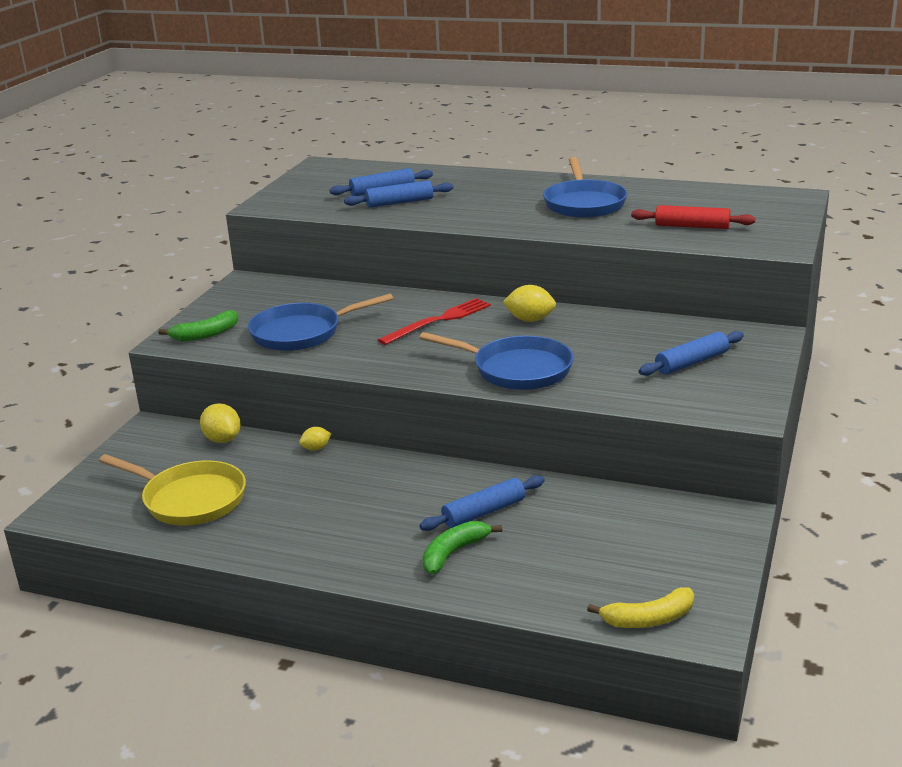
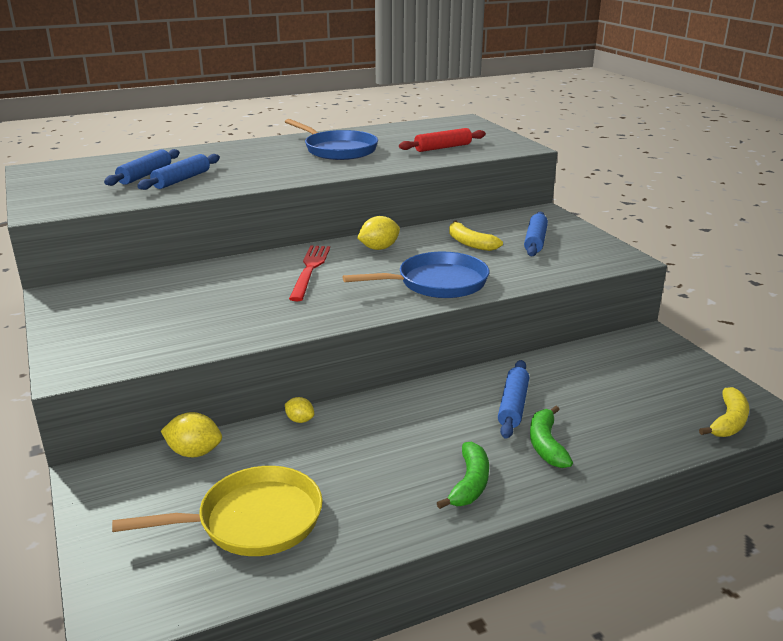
camera: 45 degrees left, 0 degrees up
(205, 334) = (100, 352): green banana -> green banana (469, 484)
(301, 333) = (203, 317): blue pan -> none
(316, 448) = (300, 420): yellow lemon -> yellow lemon turned 75 degrees counterclockwise
(621, 343) = (470, 243): none -> yellow banana

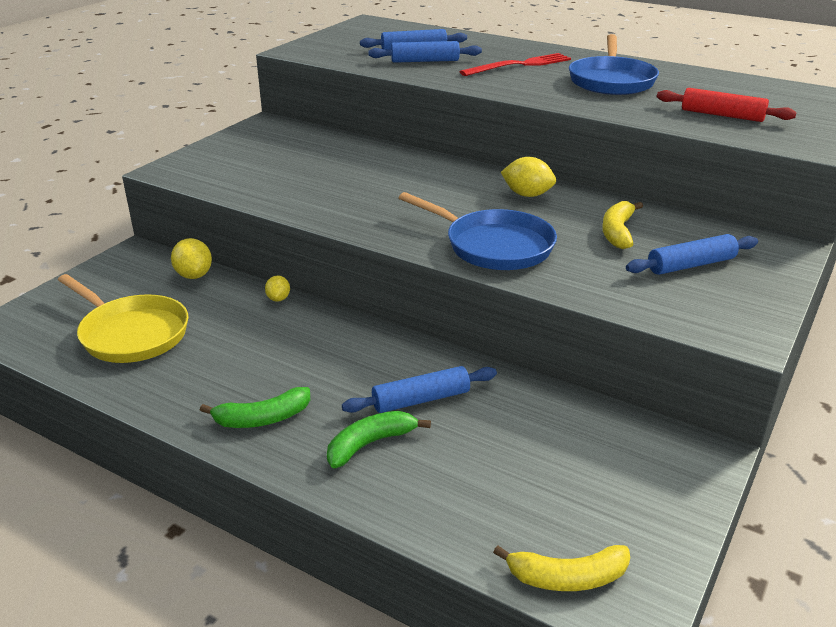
camera: 55 degrees right, 5 degrees up
(310, 270) = (433, 183): red fork -> red fork (519, 65)

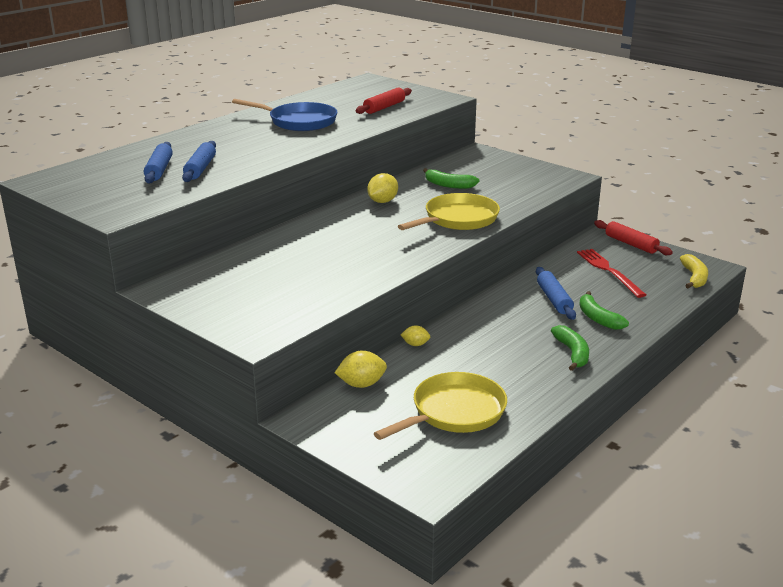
camera: 80 degrees left, 5 degrees down
(494, 246) = (458, 219): blue pan -> yellow pan
(519, 65) = (240, 141): red fork -> red fork (609, 271)
(618, 232) = (448, 185): yellow banana -> green banana
(679, 490) = (631, 244): none -> red rolling pin
(691, 265) = (495, 175): blue rolling pin -> none

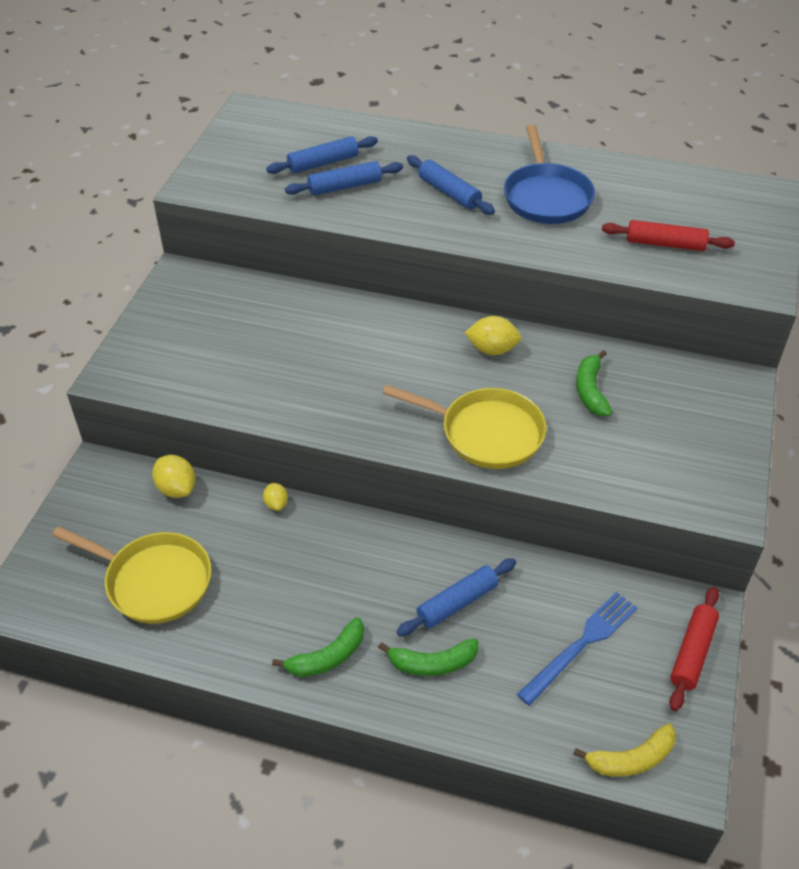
camera: 65 degrees right, 20 degrees up
(256, 143) = (449, 192): none -> blue rolling pin
(598, 318) = (432, 663): green banana -> green banana turned 135 degrees counterclockwise
(609, 271) = (581, 644): red fork -> blue fork

